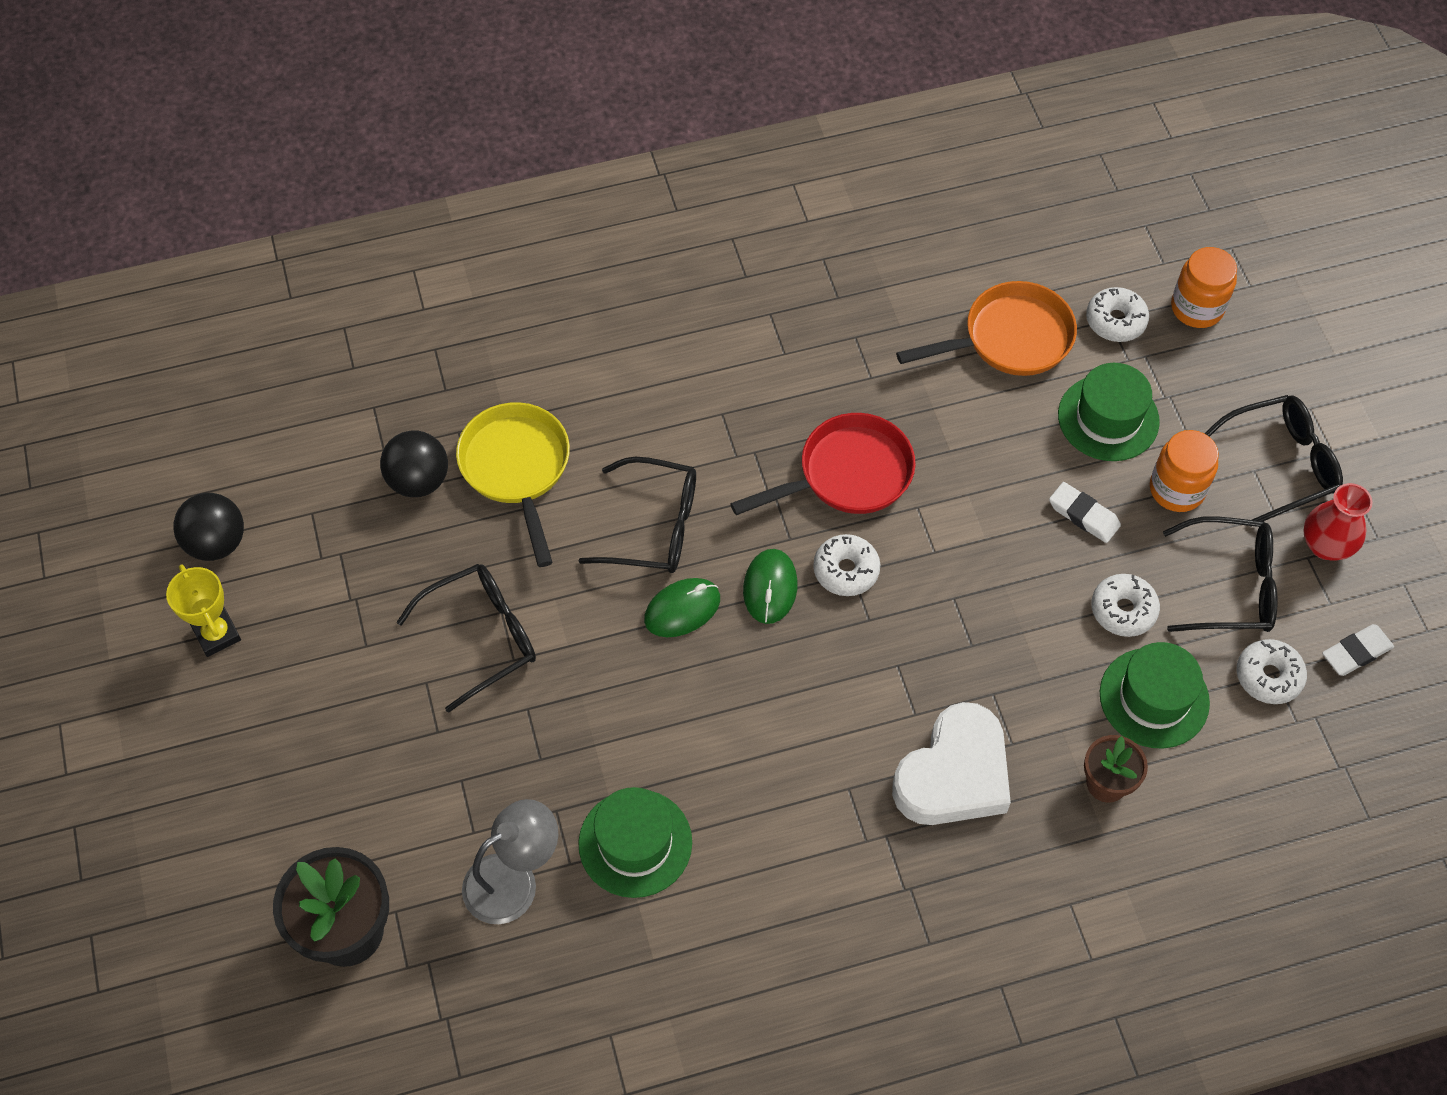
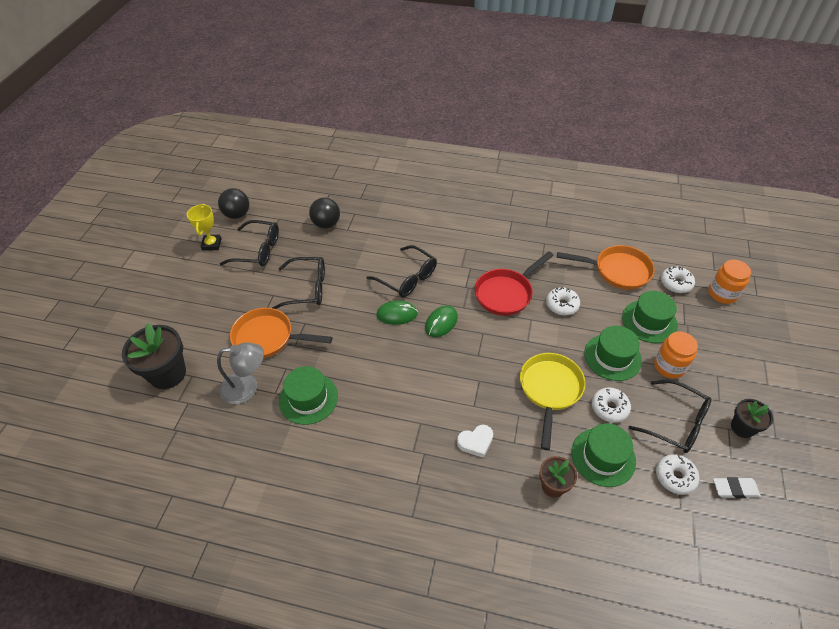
camera: 30 degrees right, 10 degrees down
(481, 770) = (268, 338): none -> orange pan
(517, 469) = (367, 235): yellow pan -> yellow pan (550, 390)
(846, 570) = (480, 330): white donut -> white donut (562, 305)
(847, 475) = (506, 293): red pan -> red pan turned 135 degrees clockwise
(954, 774) = (476, 442): white heart -> white heart, size x0.50
(1083, 515) = (612, 357): white eraser -> green hat
(1281, 464) = (734, 379): black glasses -> black glasses (258, 250)
(1326, 545) = (742, 427): red vase -> black flower pot

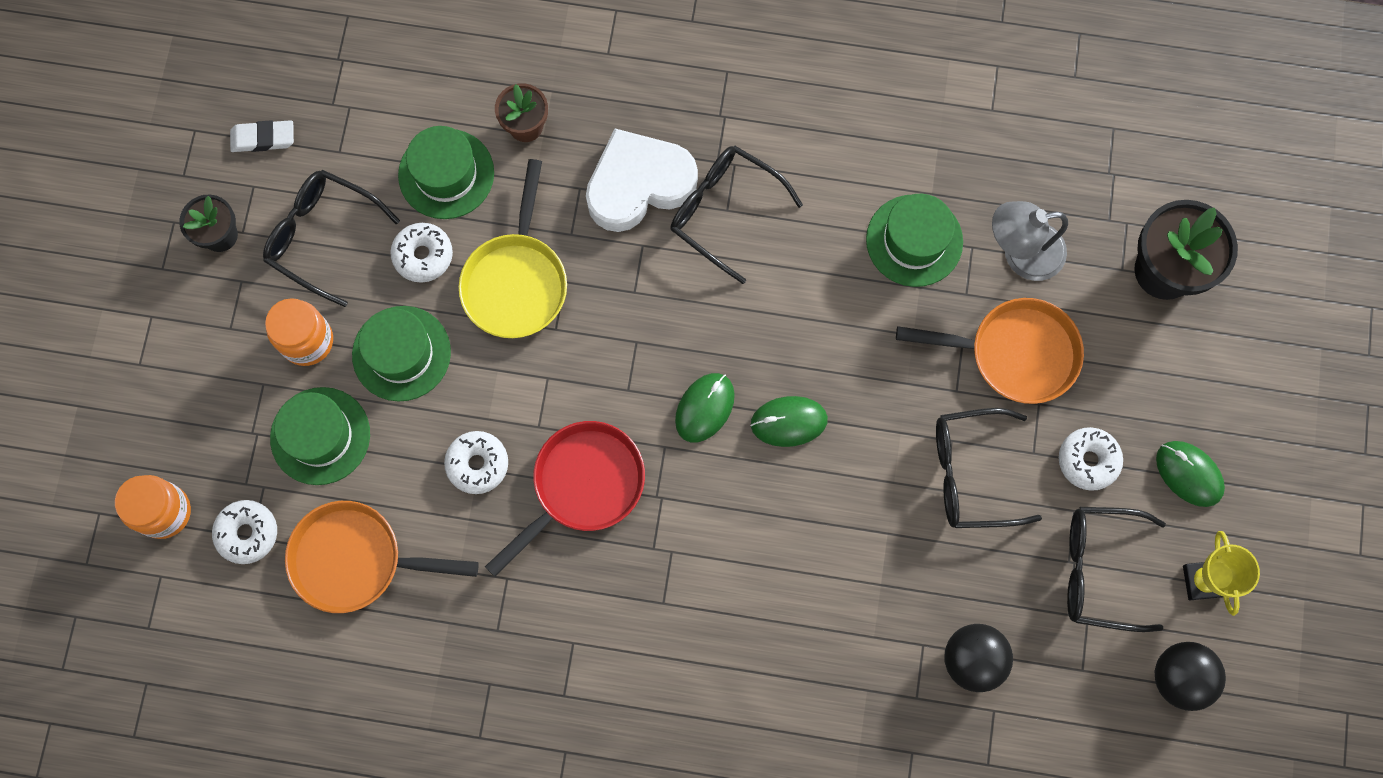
camera: 175 degrees right, 25 degrees up
(199, 283) = (1189, 474): none -> green mouse
(407, 278) = (777, 512): black glasses -> black glasses (724, 211)
(476, 442) = (639, 184): white heart -> white heart, size x2.00
(675, 477) = (345, 150): white donut -> white donut (1088, 460)

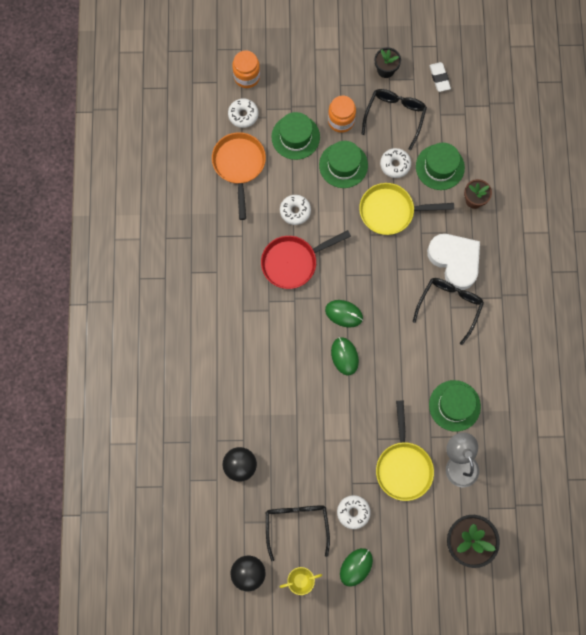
camera: 80 degrees right, 0 degrees up
(582, 486) = (293, 262): red pan -> red pan turned 120 degrees clockwise
(970, 473) = (335, 452): black glasses -> none
(1014, 353) = (403, 466): orange pan -> yellow pan

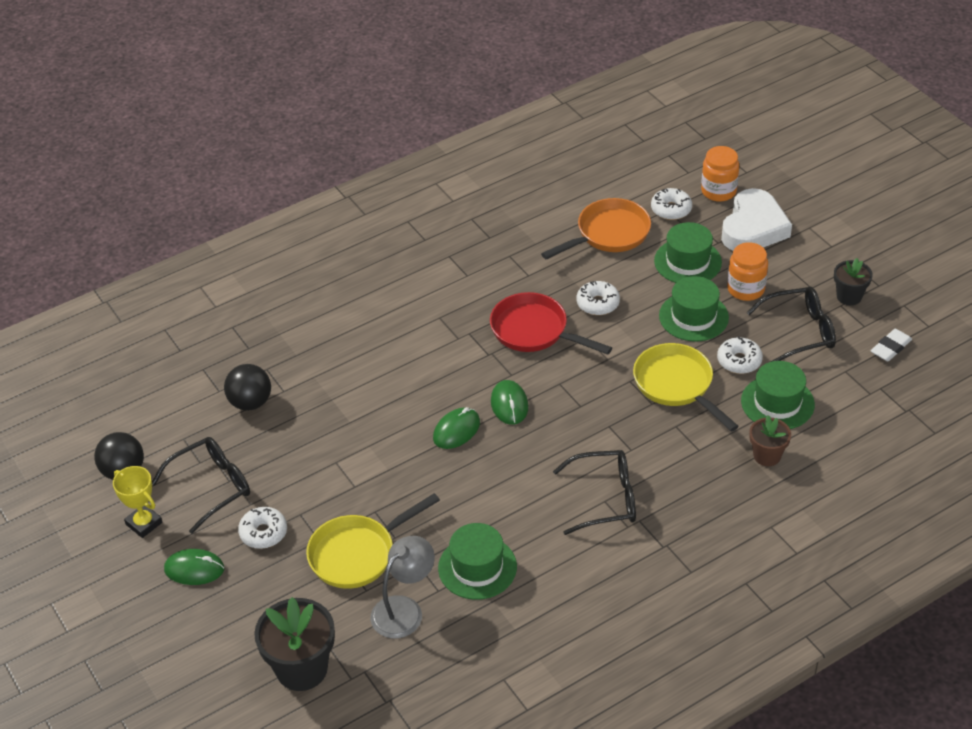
camera: 60 degrees right, 30 degrees down
(455, 261) = (669, 476): white heart -> white heart (753, 228)

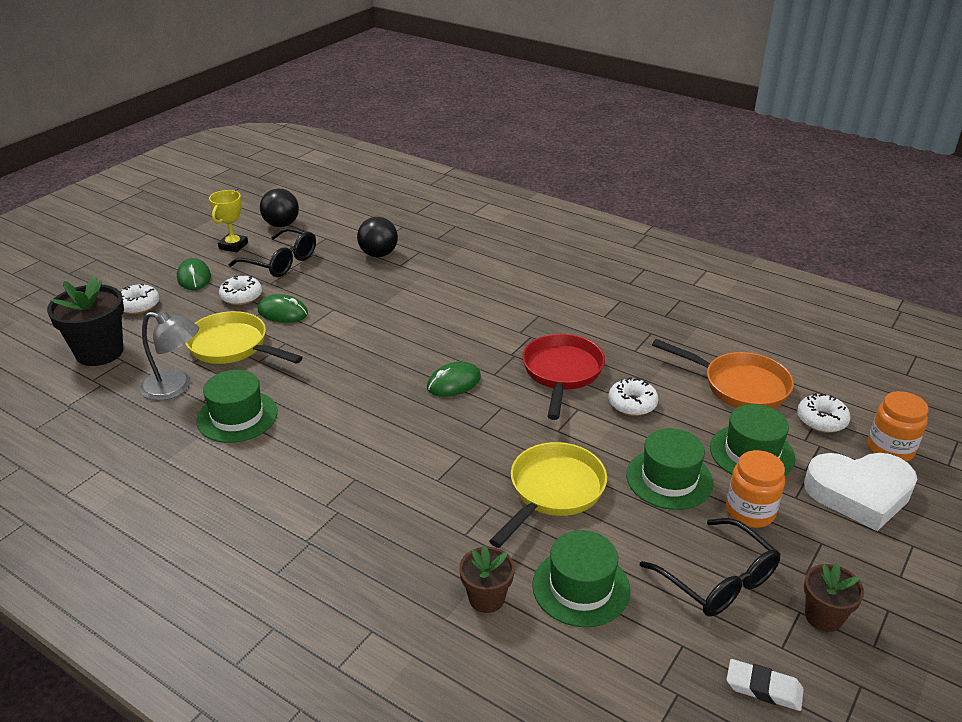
camera: 65 degrees right, 10 degrees down
(456, 430) = (403, 361): green mouse -> green mouse (283, 312)
(605, 499) = (358, 478): black glasses -> none
(739, 361) = (627, 534): white donut -> white donut (138, 305)
(849, 296) = (823, 616): black flower pot -> brown flower pot

